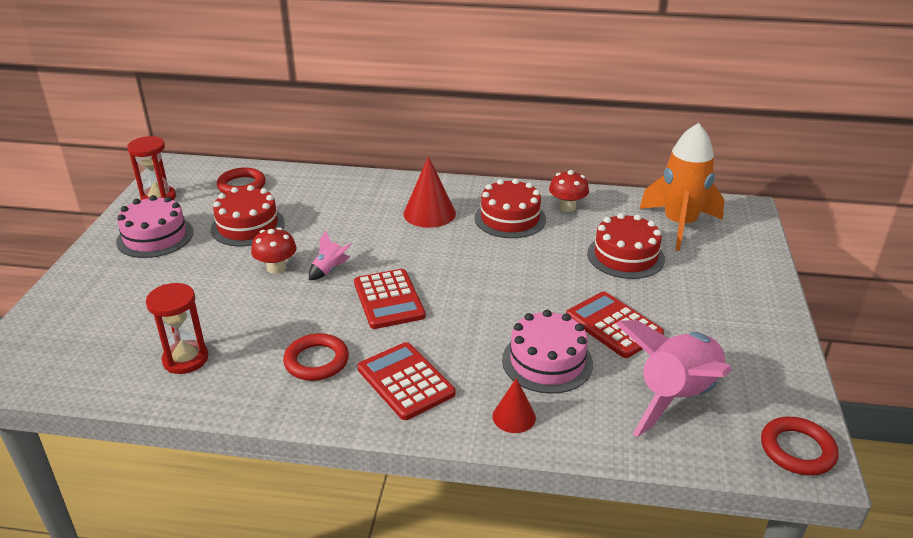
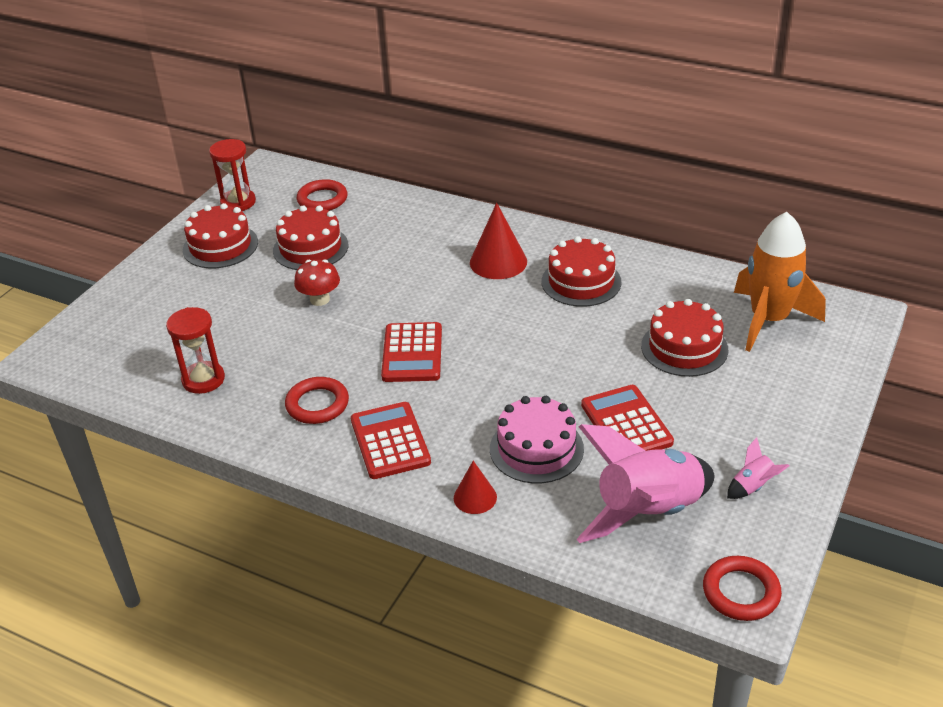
camera: 20 degrees right, 5 degrees up
(155, 237) = (220, 246): pink cake -> red cake
(329, 270) = (369, 311): pink rocket -> pink rocket (753, 486)
(567, 207) = (652, 278): red mushroom -> none

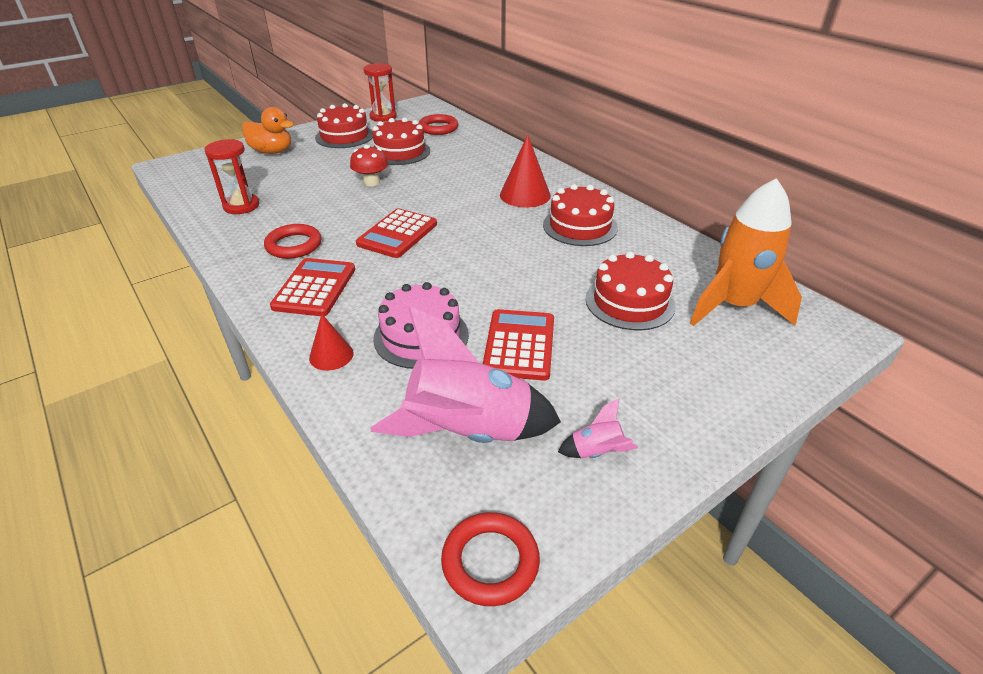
camera: 25 degrees right, 0 degrees up
(154, 296) = (272, 152): none -> orange duck

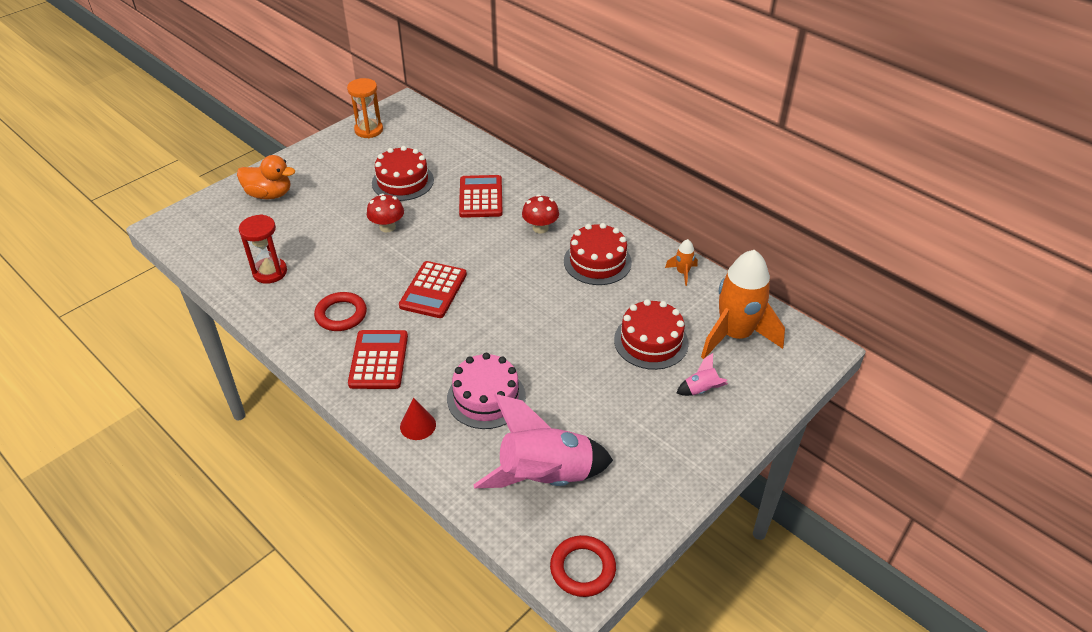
camera: 10 degrees left, 5 degrees up
(344, 136) = (337, 164): red cake -> none
(383, 117) = (369, 130): red hourglass -> orange hourglass
(438, 128) = (432, 142): red ring -> none
(519, 345) = (568, 395): red calculator -> red calculator (481, 197)
(525, 195) = (540, 228): red cone -> red mushroom
(596, 452) = (642, 479): pink rocket -> pink rocket (701, 390)
(674, 243) = (682, 272): none -> orange rocket

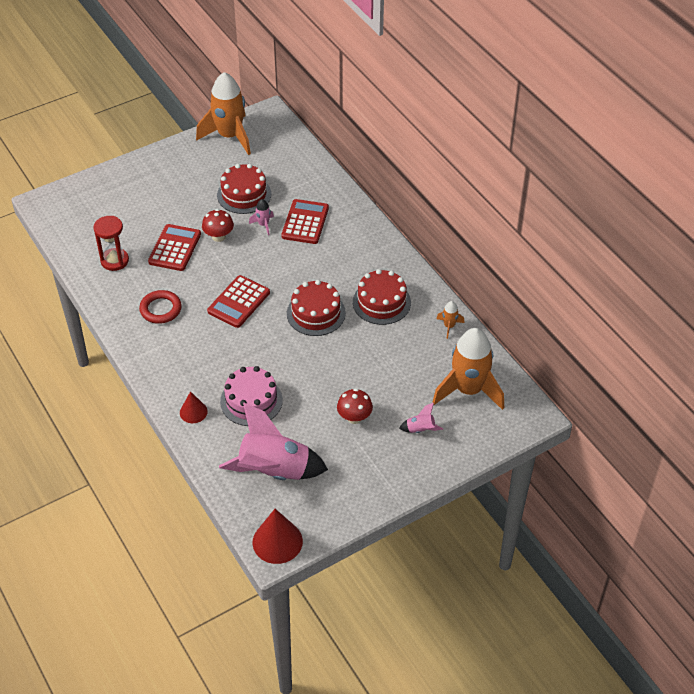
camera: 15 degrees right, 5 degrees up
(269, 194) = (130, 187): orange duck -> none
(369, 130) = (230, 136): orange hourglass -> orange rocket
(379, 360) = (179, 353): red calculator -> red calculator (175, 248)
(435, 207) = (263, 225): none -> pink rocket
(540, 228) = (345, 261): red mushroom -> red mushroom (354, 417)
(582, 568) = (277, 541): red ring -> red cone
(651, 341) = (397, 381): red cake -> red cake (316, 313)

